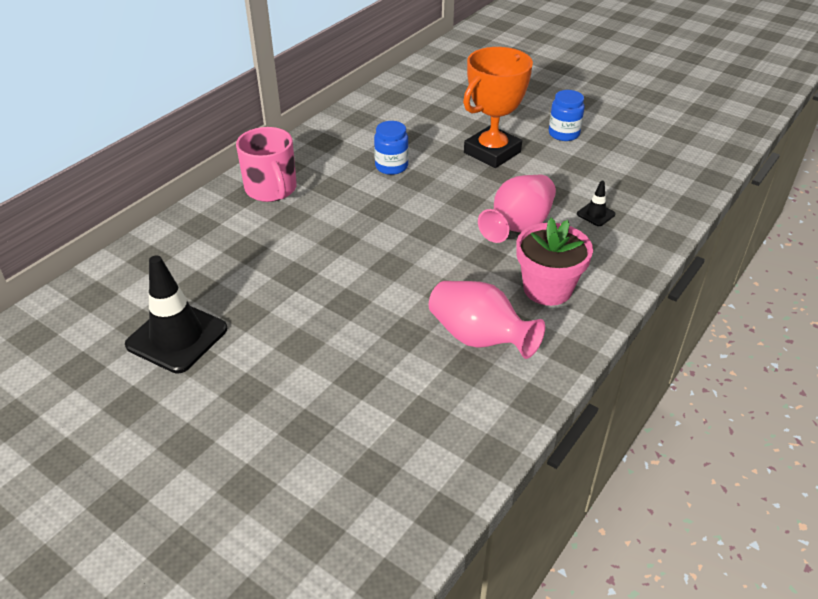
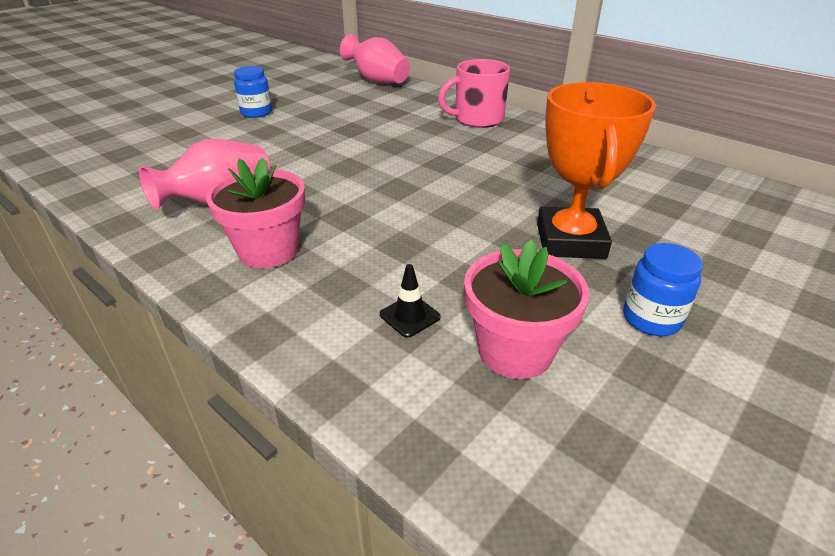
camera: 95 degrees right, 5 degrees down
(177, 337) = (300, 97): black traffic cone -> none
(391, 166) = (523, 172): blue jar -> blue jar (256, 112)
(492, 152) = (570, 240): orange trophy -> orange trophy turned 45 degrees clockwise
(517, 227) = (392, 243): pink vase -> pink vase (377, 81)
(609, 177) = (515, 351): none -> pink flower pot

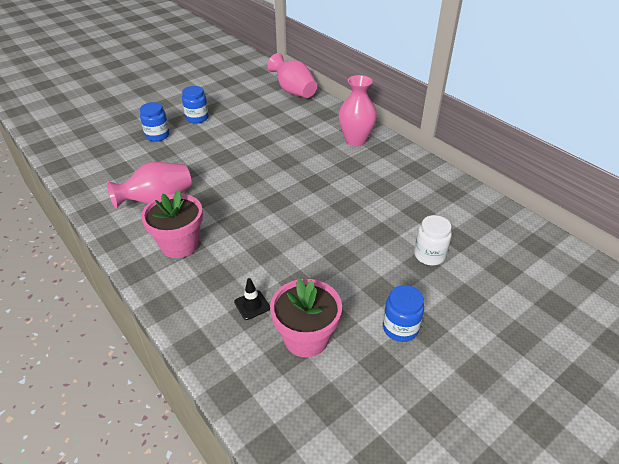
camera: 10 degrees right, 5 degrees up
(204, 133) = (157, 136): none -> blue jar
(477, 119) = (355, 140): pink mug -> pink vase
(570, 240) = (376, 261): orange trophy -> none
(640, 226) = (429, 255): none -> white jar

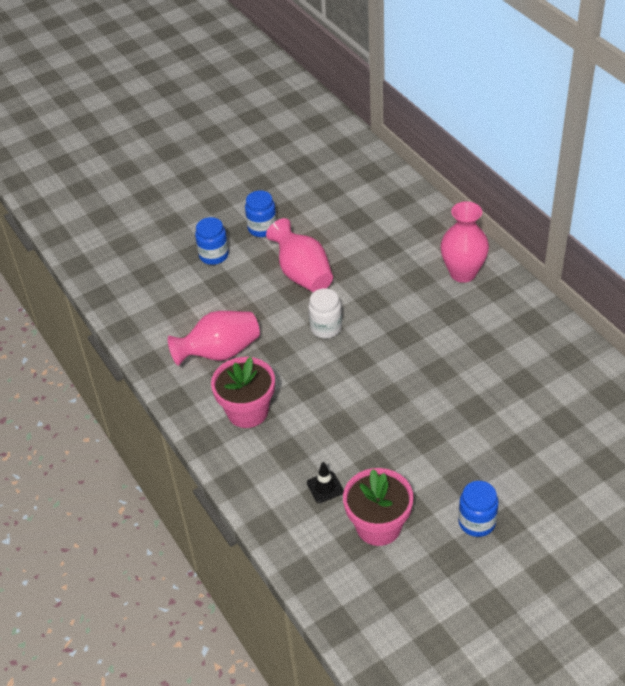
camera: 10 degrees right, 5 degrees up
(293, 91) = (390, 185): pink vase -> pink vase (302, 274)
(429, 255) = (525, 440): white jar -> white jar (326, 328)

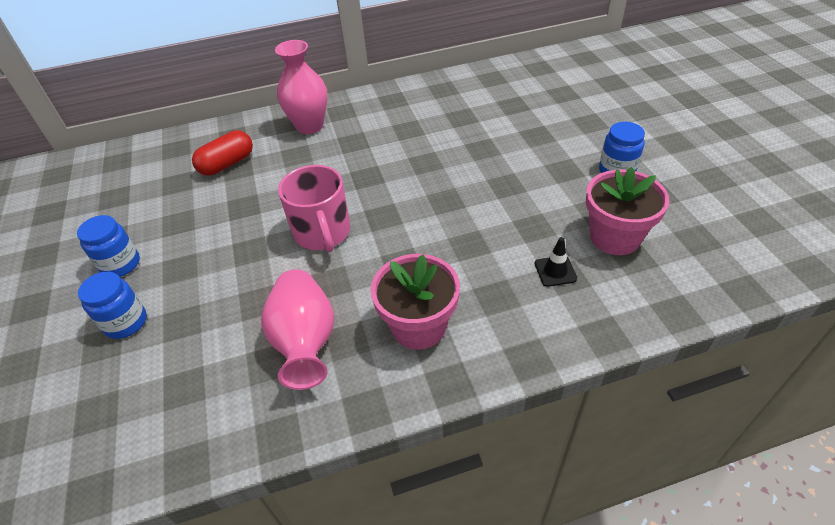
camera: 75 degrees left, 0 degrees up
(302, 274) = (226, 239): pink vase -> none
(326, 328) = (322, 233): white jar -> pink mug
(389, 239) = (227, 164): none -> red capsule

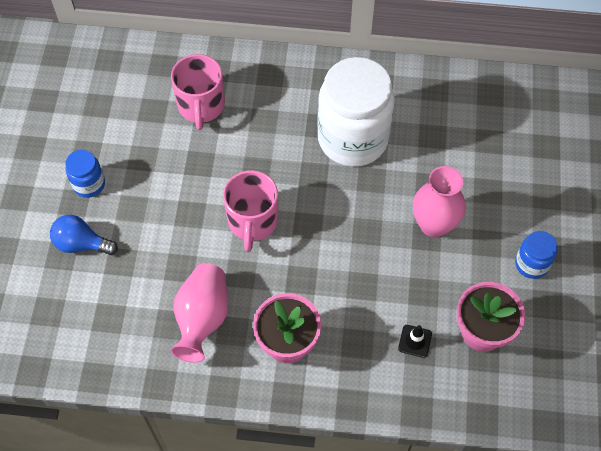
camera: 20 degrees right, 15 degrees up
(126, 322) = (81, 244): blue jar -> blue light bulb
(227, 164) = (201, 105): red capsule -> pink mug
(309, 126) = (289, 87): pink vase -> pink vase (434, 224)
(390, 141) = (352, 139): none -> white jar

